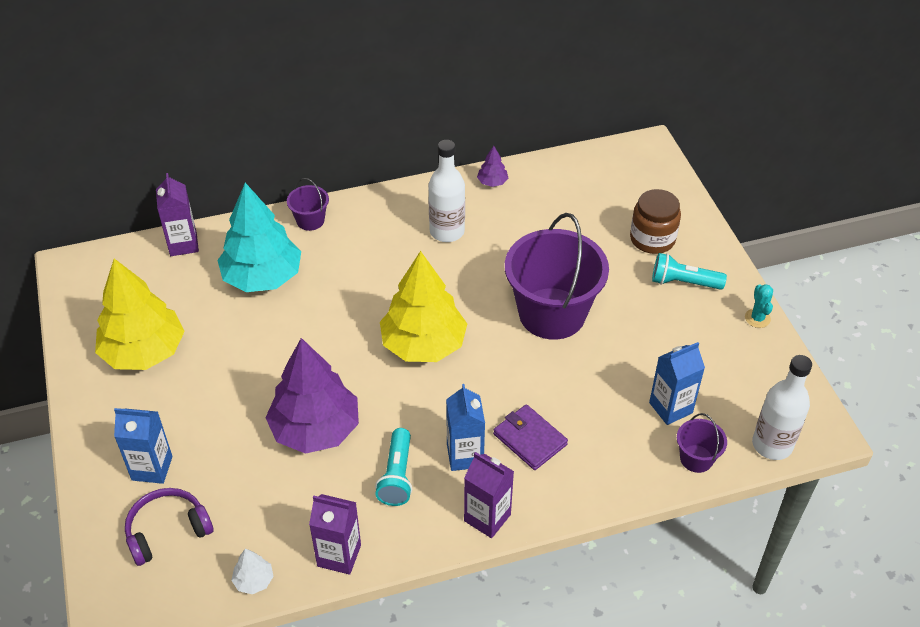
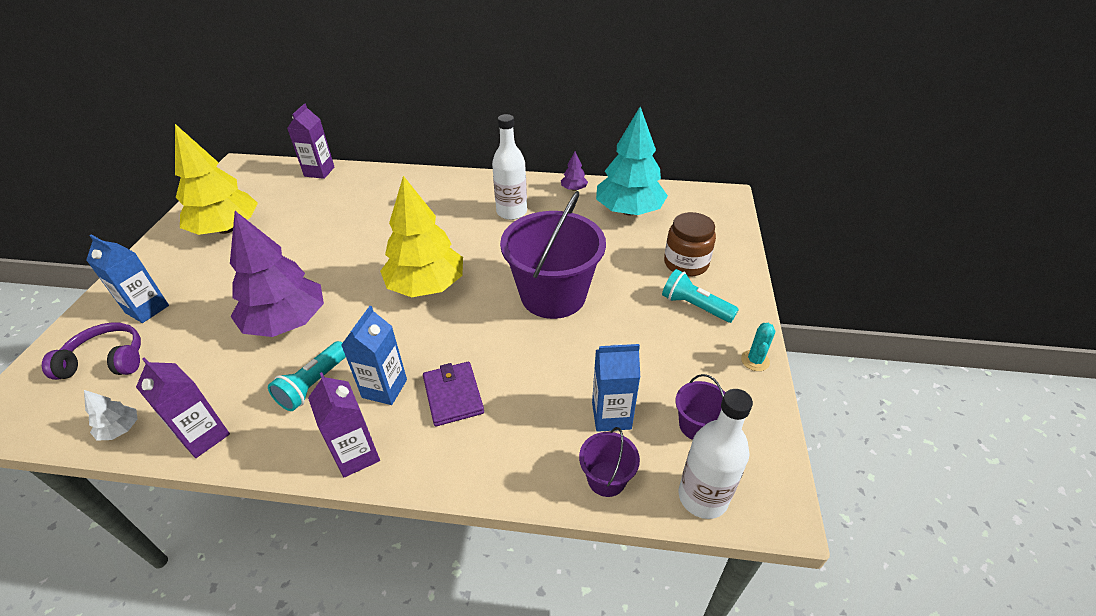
camera: 25 degrees right, 5 degrees down
(262, 277) = (351, 205): turquoise tree -> turquoise tree (629, 211)
(310, 220) = (417, 179): purple bucket -> purple bucket (697, 425)

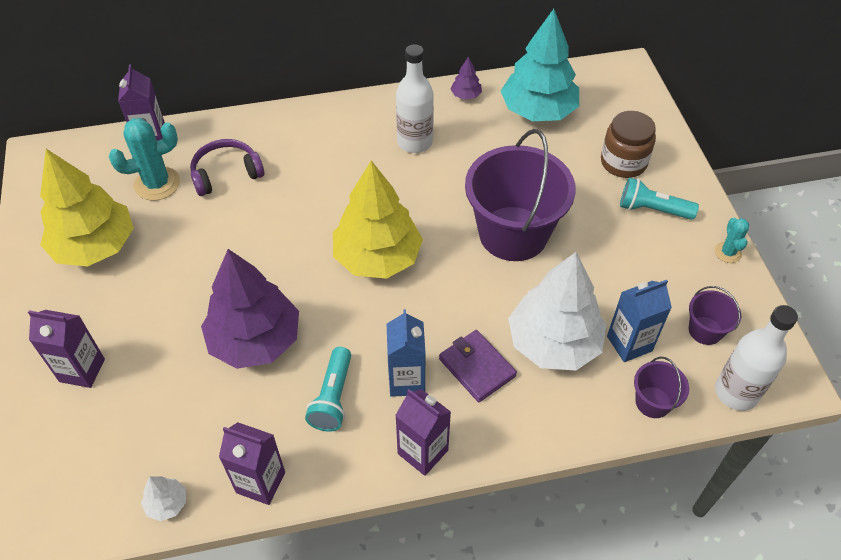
camera: 20 degrees left, 10 degrees up
(106, 361) = (86, 440): purple headphones -> purple headphones (226, 174)
(147, 309) = (82, 370): blue carton -> purple carton
(300, 199) = (157, 184): none -> turquoise cactus
(537, 394) = (553, 343): none -> white tree

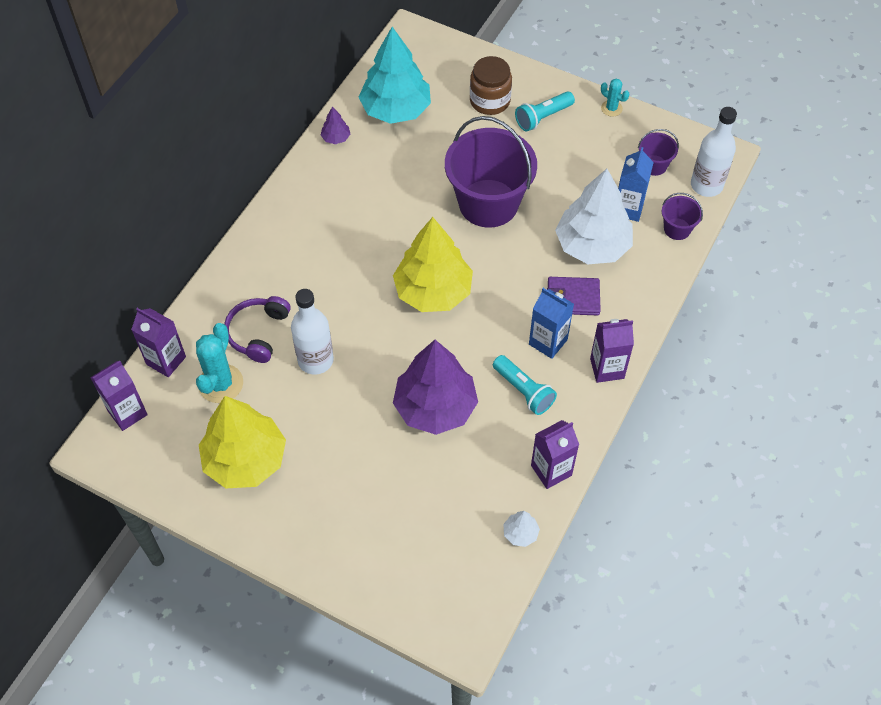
camera: 50 degrees left, 5 degrees up
(82, 370) = (361, 529): purple carton -> purple carton (127, 413)
(415, 142) = (349, 199): white bottle -> white bottle (315, 360)

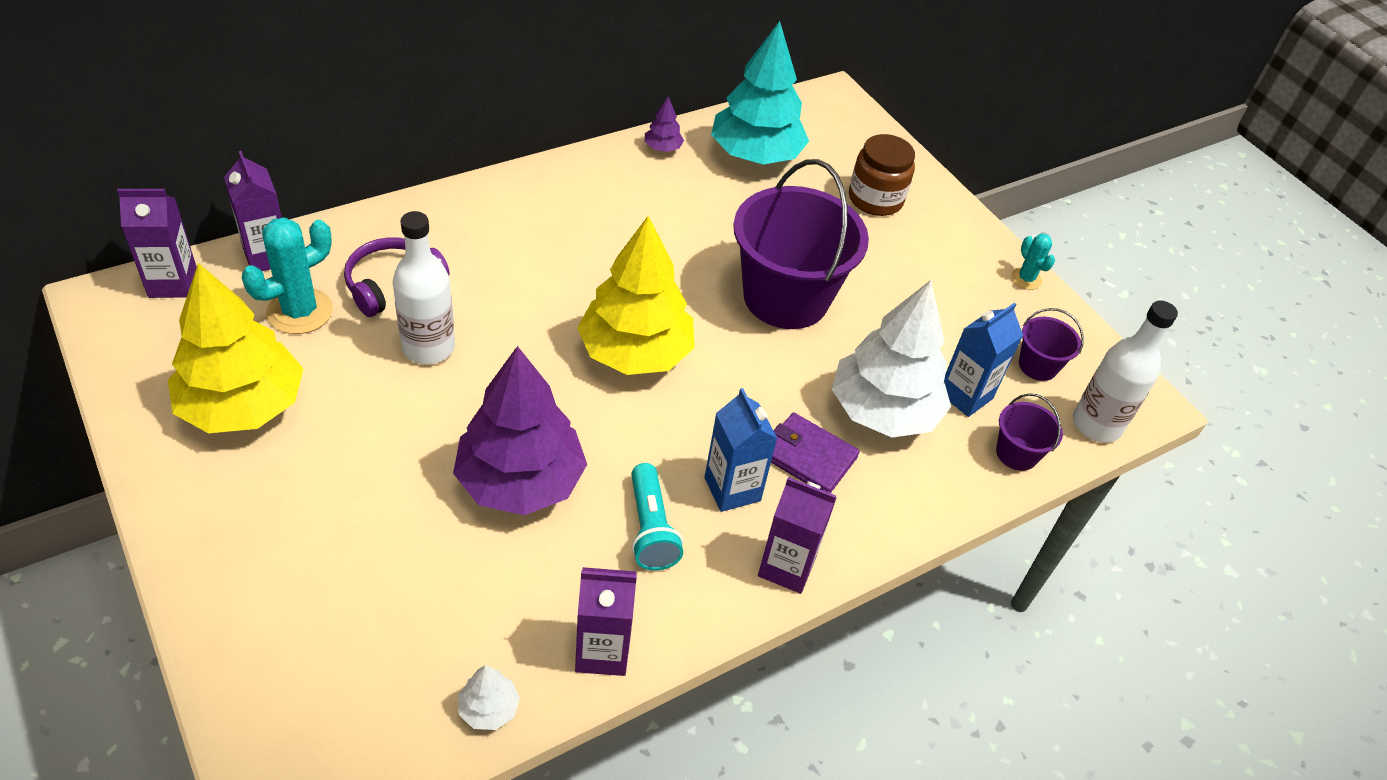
camera: 25 degrees right, 10 degrees down
(542, 117) = (928, 246): turquoise flashlight -> none

